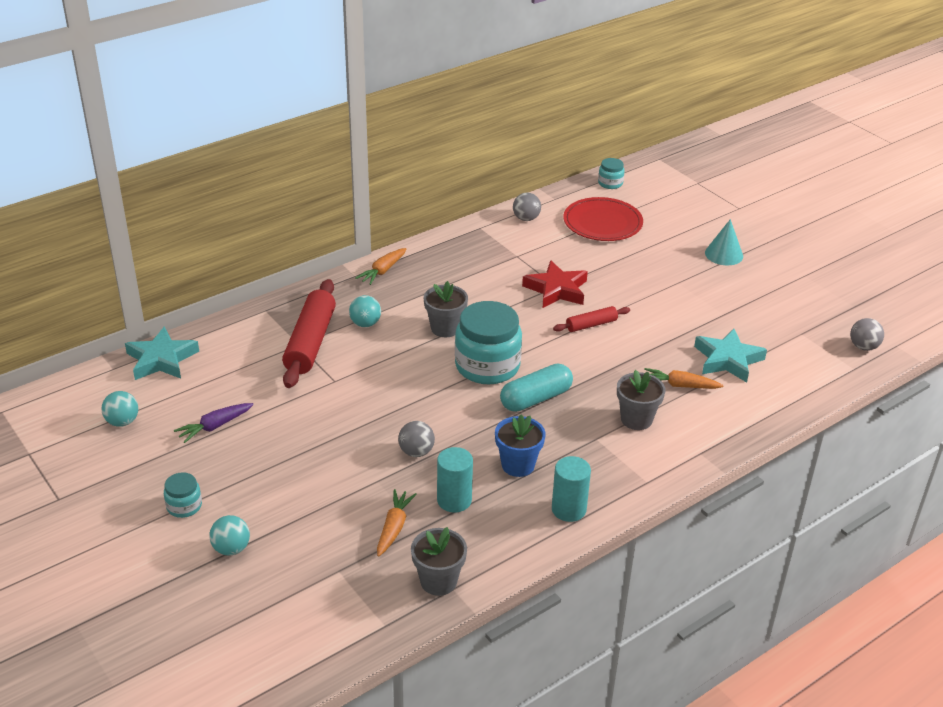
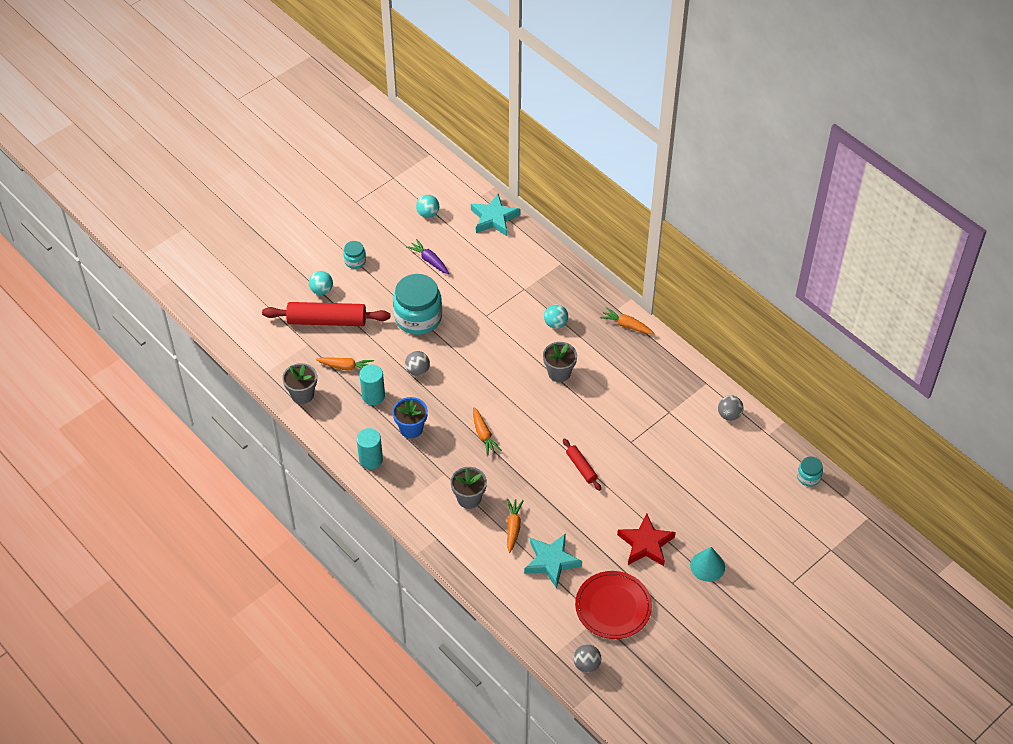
camera: 85 degrees right, 15 degrees up
(310, 342) = (527, 295): red rolling pin -> red rolling pin (327, 320)
(487, 366) = (517, 403): turquoise jar -> turquoise jar (418, 317)
(535, 398) = (484, 435): turquoise capsule -> orange carrot
(556, 289) = (625, 442): red star -> red star (646, 544)
(602, 223) = (737, 472): red plate -> red plate (613, 607)

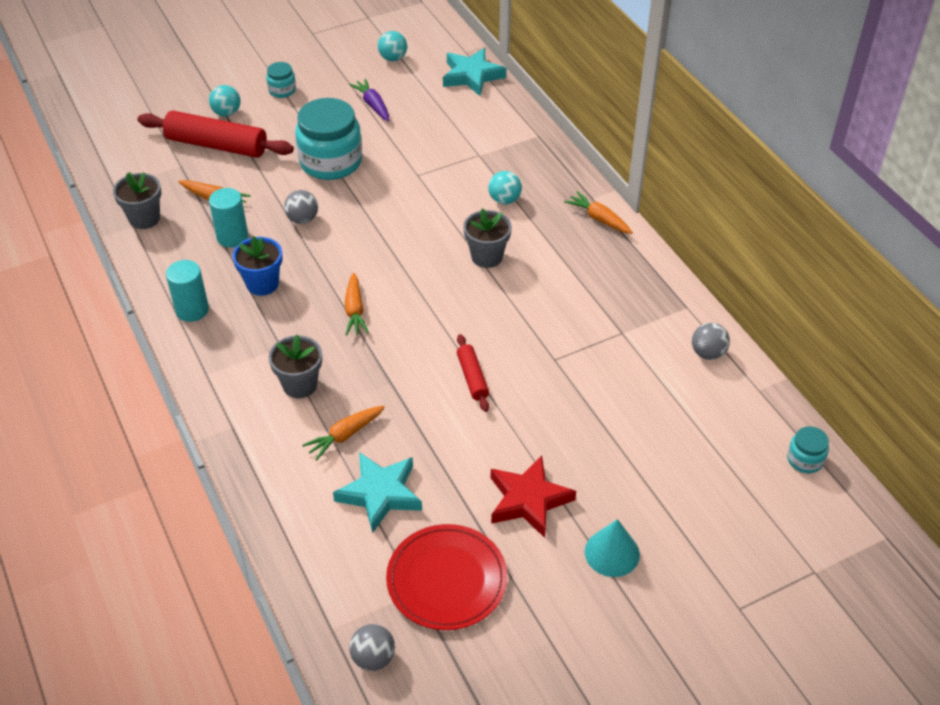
camera: 15 degrees right, 5 degrees down
(513, 527) = (345, 435): orange carrot -> orange carrot turned 150 degrees counterclockwise

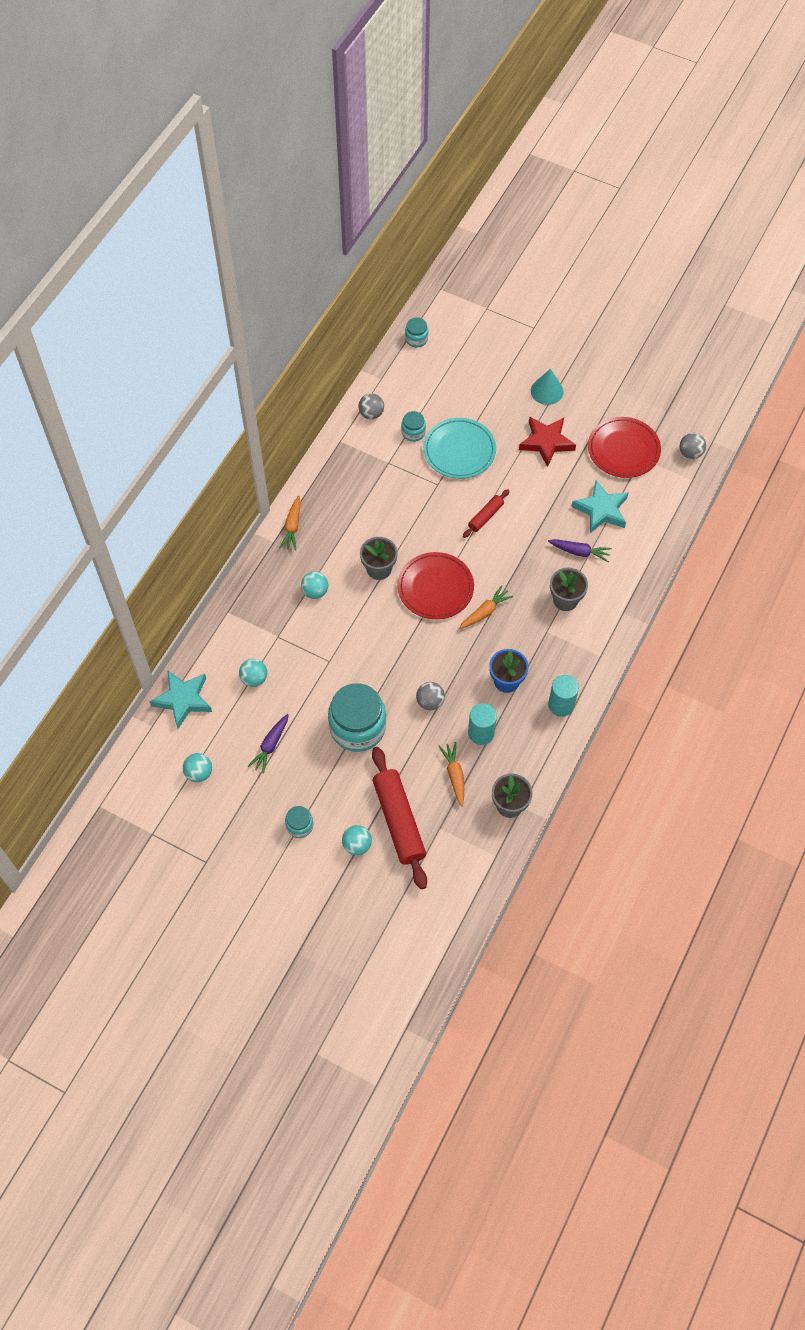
camera: 125 degrees left, 15 degrees up
(345, 435) = (579, 552): orange carrot -> purple carrot
(422, 287) = (435, 587): none -> red plate
(449, 122) = (254, 679): none -> turquoise ball
(587, 405) = (459, 450): none -> turquoise plate
(649, 377) = (413, 432): none -> turquoise jar

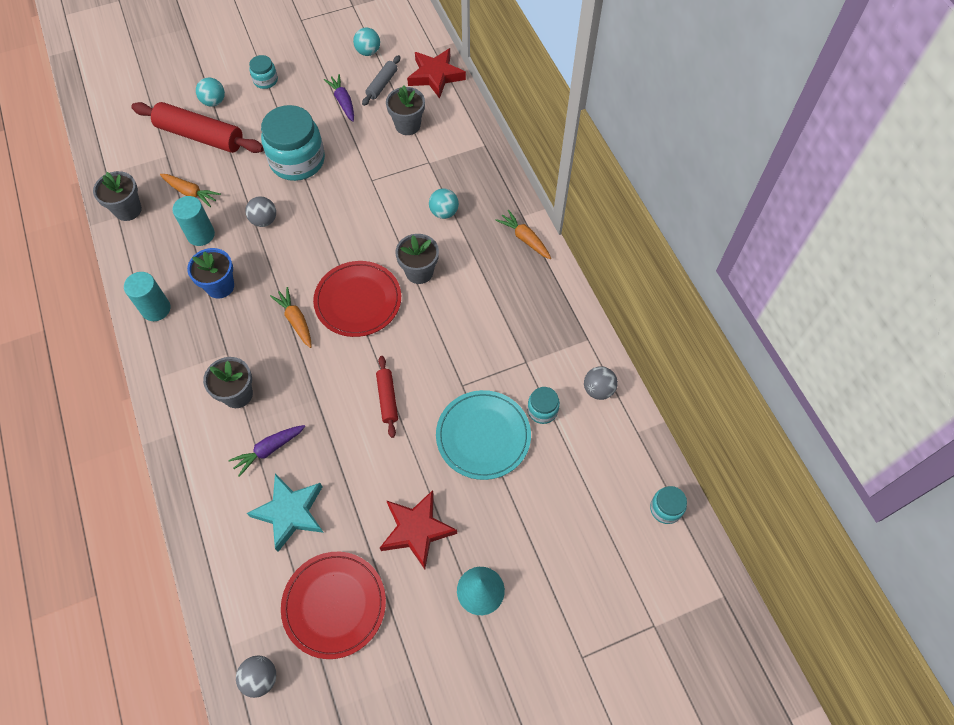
camera: 130 degrees right, 0 degrees up
(183, 700) = (435, 76): turquoise star -> red star
(227, 732) = (382, 84): none -> grey rolling pin
(254, 679) = (407, 125): turquoise ball -> grey flower pot
(485, 612) = (296, 320): orange carrot -> orange carrot turned 150 degrees clockwise

